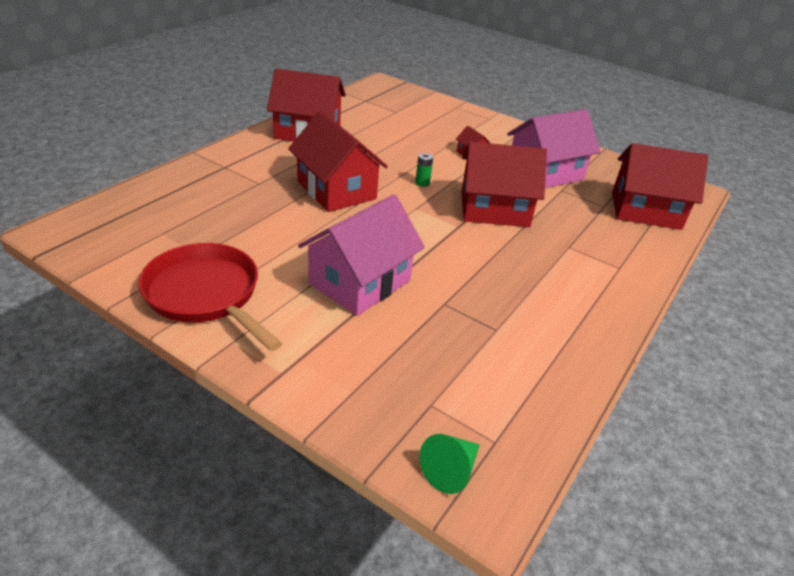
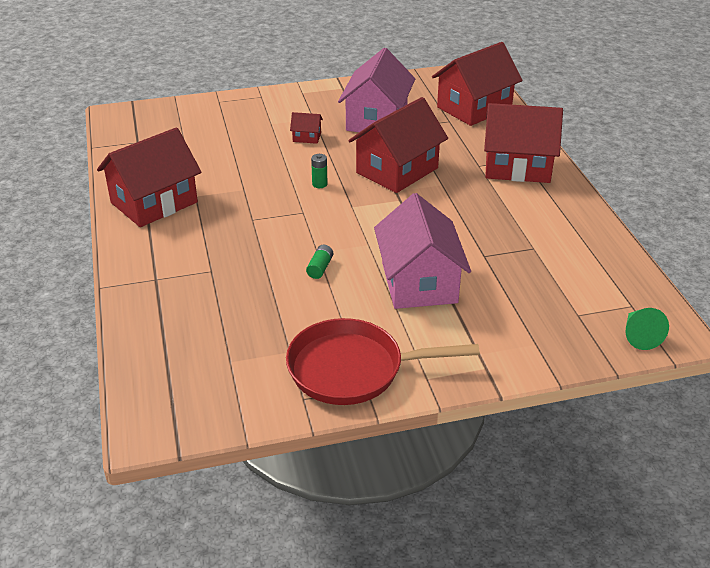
camera: 45 degrees left, 0 degrees up
(318, 226) = (320, 268): none -> green battery
(336, 190) = (276, 233): red house -> red house (517, 166)

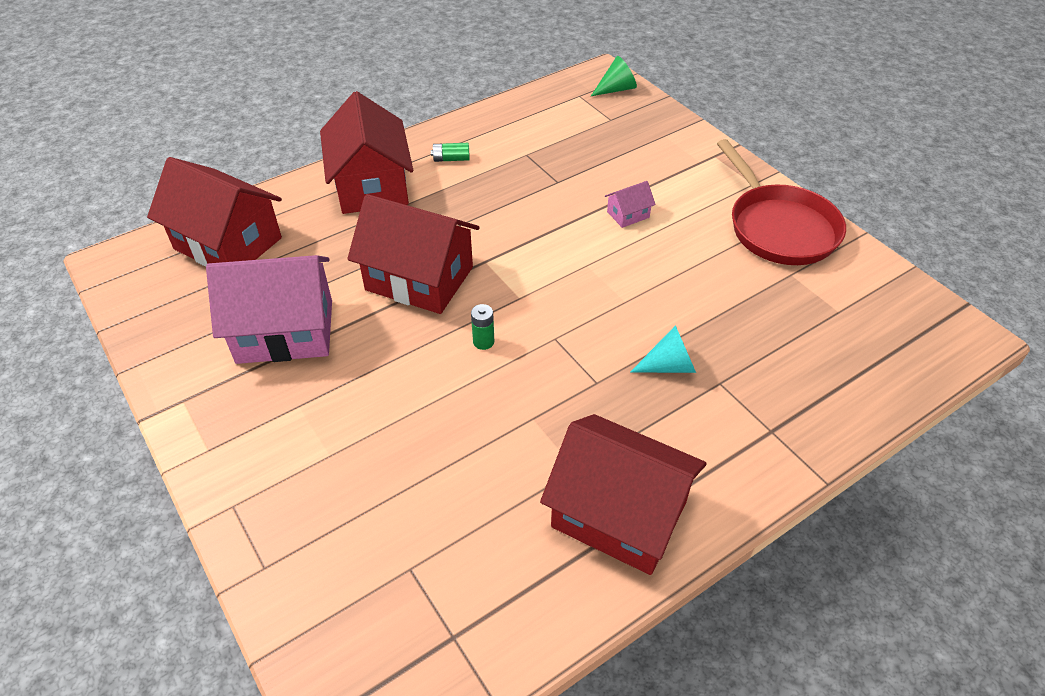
camera: 110 degrees left, 10 degrees up
(242, 253) = (669, 366): none -> turquoise cone
(307, 137) = (361, 395): red house -> none
(320, 268) = (652, 291): green battery -> green battery (451, 159)
(419, 282) = (628, 214): pink house -> pink house, size x0.42

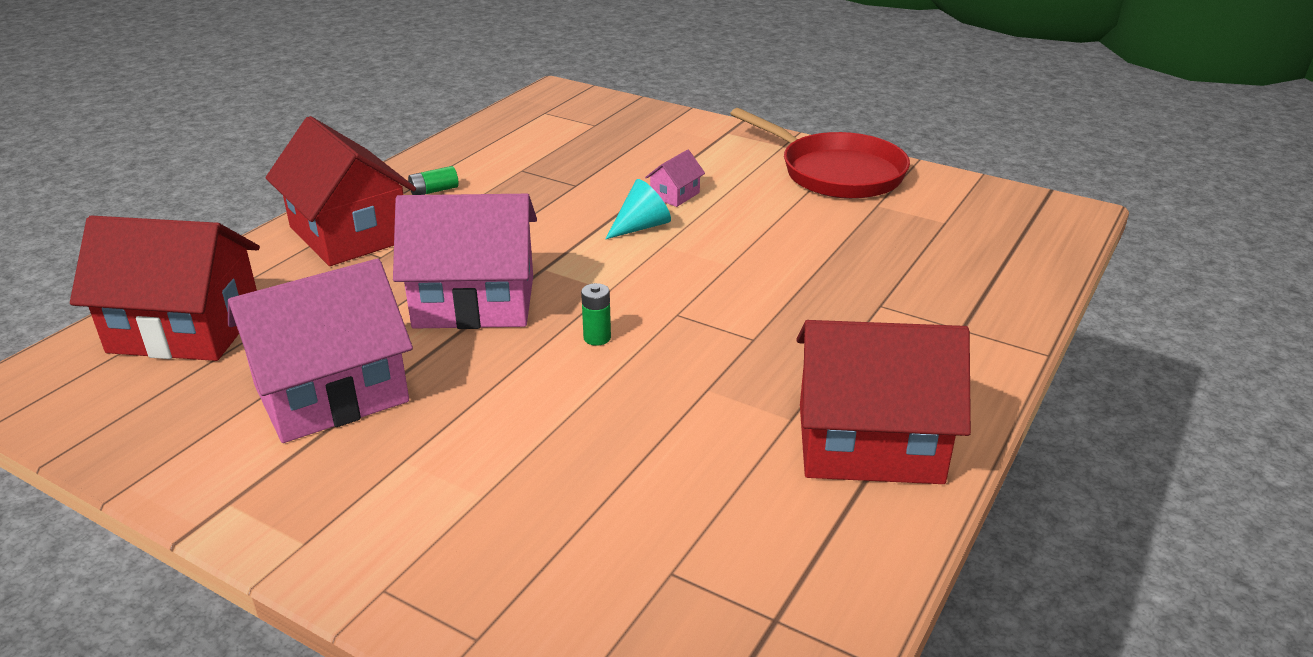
camera: 25 degrees left, 15 degrees down
(419, 278) = (474, 302): red house -> pink house
(616, 89) = (582, 100): green cone -> none
(669, 366) = (818, 305): turquoise cone -> turquoise cone (641, 226)

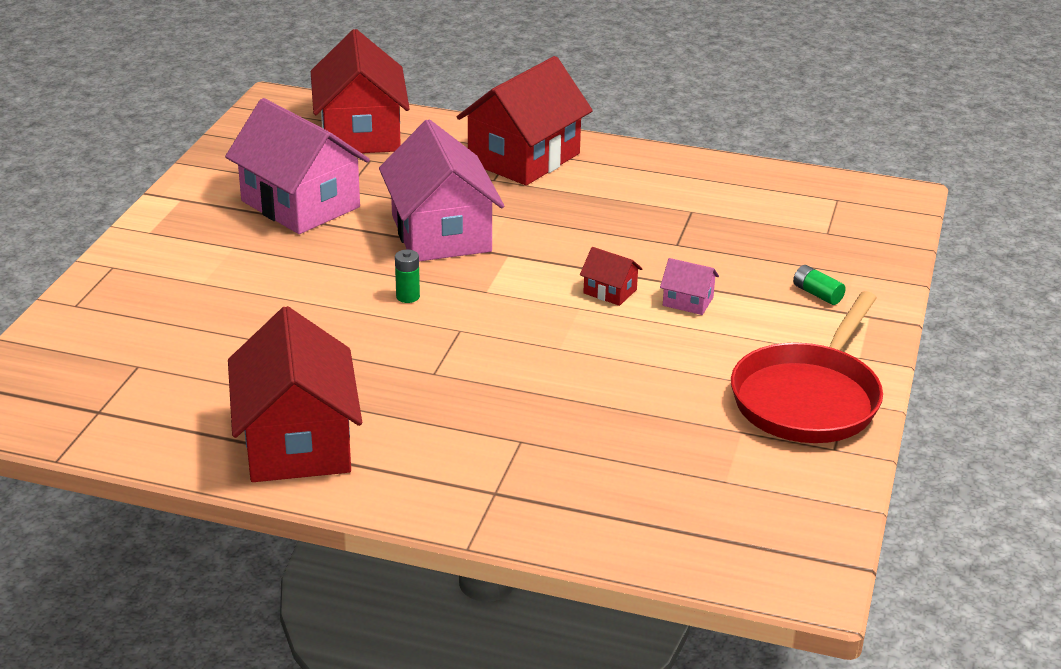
camera: 75 degrees right, 0 degrees up
(434, 191) = (621, 177): green battery -> green battery (817, 294)
(641, 226) = (610, 291): turquoise cone -> red house

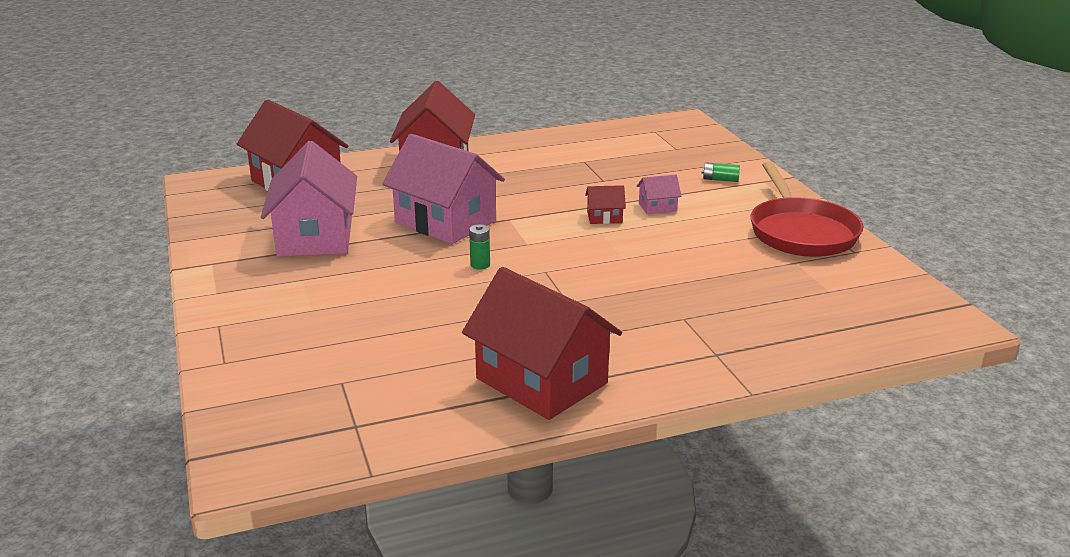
camera: 35 degrees left, 5 degrees down
(300, 204) = (315, 237): pink house -> pink house turned 75 degrees clockwise

